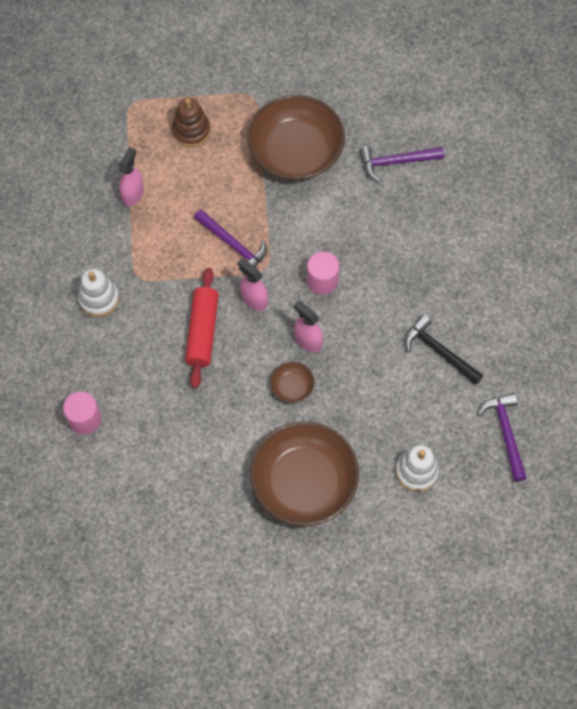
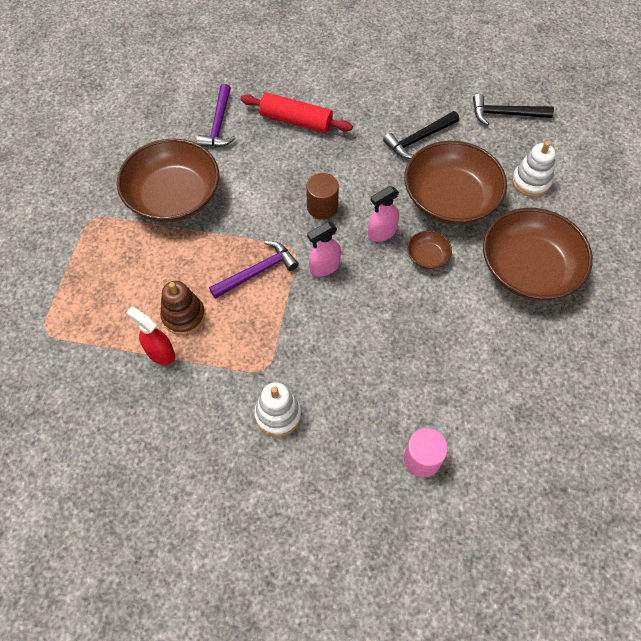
camera: 75 degrees left, 5 degrees down
(133, 194) = (160, 353): pink spray bottle -> red spray bottle
(191, 131) = (108, 280): brown stacking toy -> brown stacking toy (183, 316)
(202, 332) = (347, 320): red rolling pin -> red rolling pin (296, 121)
(322, 281) = (322, 207): pink cylinder -> brown cylinder
(369, 395) = (450, 198): none -> brown bowl
(505, 433) = (505, 114): purple hammer -> black hammer

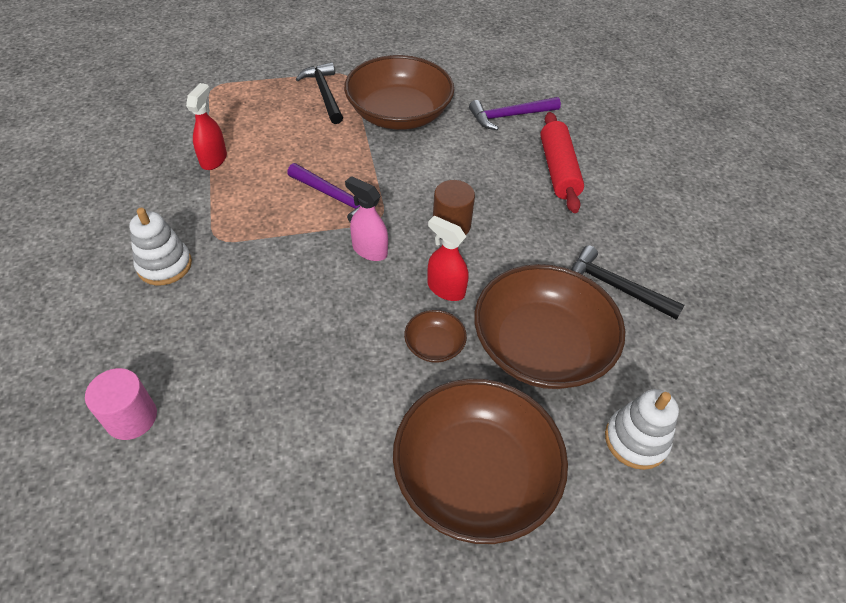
camera: 65 degrees right, 10 degrees down
(183, 316) = (261, 162): brown stacking toy -> none
(382, 232) = (446, 289): pink spray bottle -> red spray bottle
(505, 114) = (737, 375): black hammer -> black hammer (324, 94)

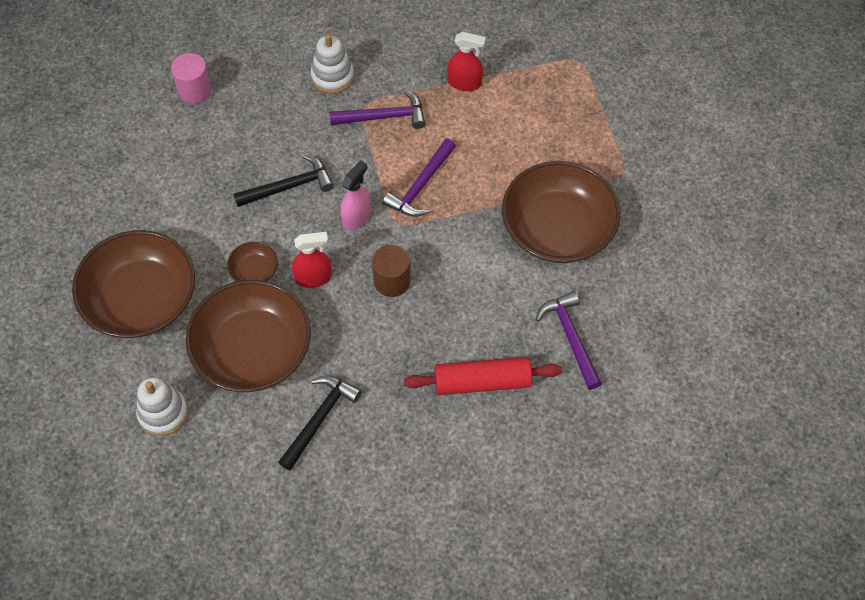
camera: 90 degrees right, 10 degrees up
(239, 223) = (383, 117): none -> purple hammer
(324, 94) = (582, 157): black hammer -> black hammer (289, 186)
(446, 289) = (313, 277): red spray bottle -> red spray bottle turned 45 degrees clockwise

